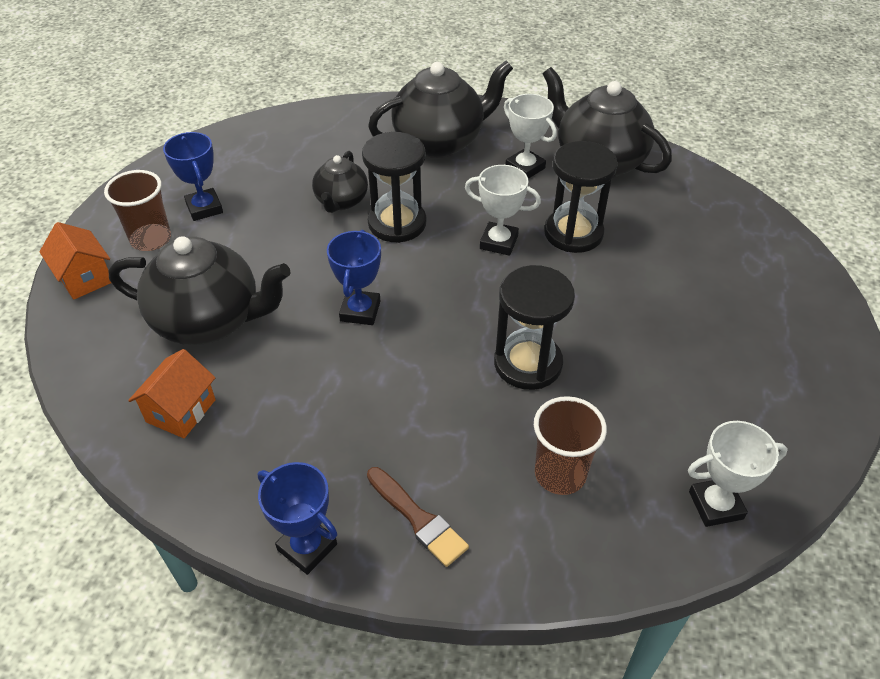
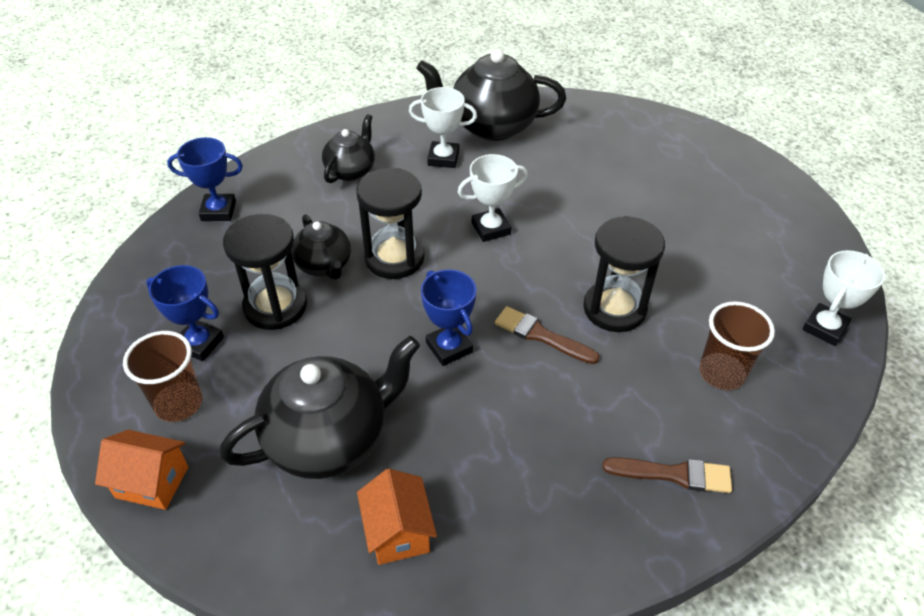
camera: 40 degrees left, 0 degrees up
(307, 547) = (626, 557): blue trophy -> blue trophy (218, 211)
(440, 142) = (351, 170): black teapot -> black teapot, size x0.57
(440, 346) = (541, 336): none -> brown brush
(573, 233) = (535, 191): black hourglass -> black hourglass (275, 306)

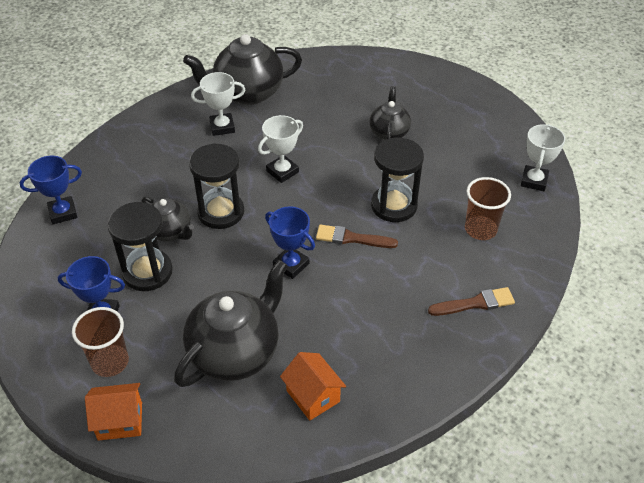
camera: 20 degrees left, 0 degrees up
(351, 170) = (154, 154): black teapot -> black teapot (389, 132)

